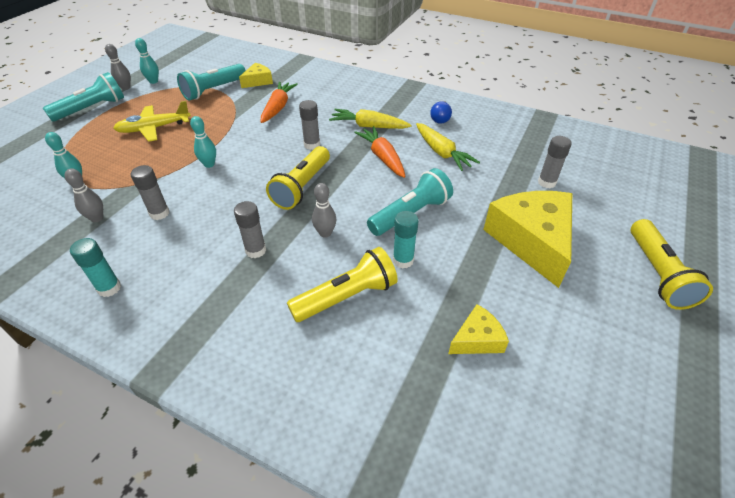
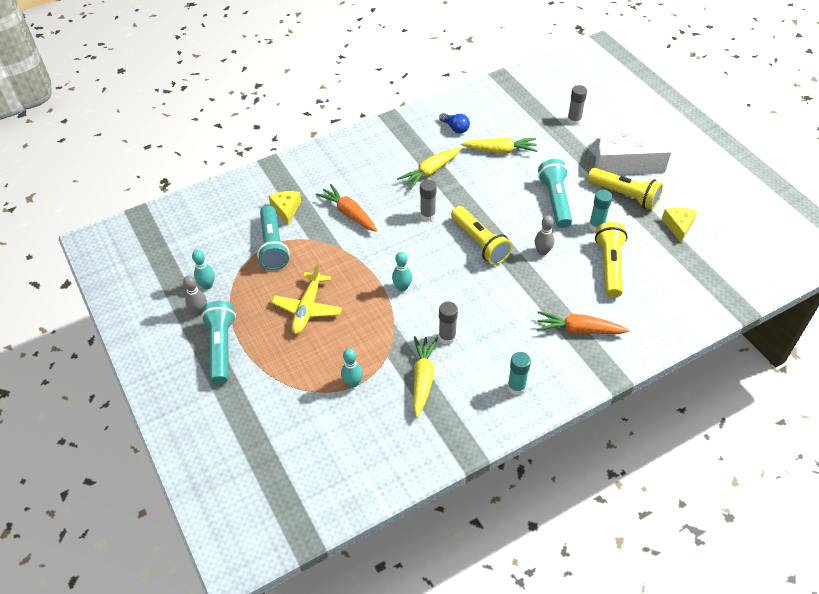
camera: 55 degrees left, 5 degrees up
(97, 218) = (423, 378): grey bowling pin -> yellow carrot
(255, 250) = (534, 294): grey glue stick -> none
(382, 157) = (479, 184): orange carrot -> orange carrot (579, 329)
(532, 241) = (621, 160): yellow cheese -> white cheese
(657, 274) = (681, 128): yellow flashlight -> yellow flashlight (624, 195)

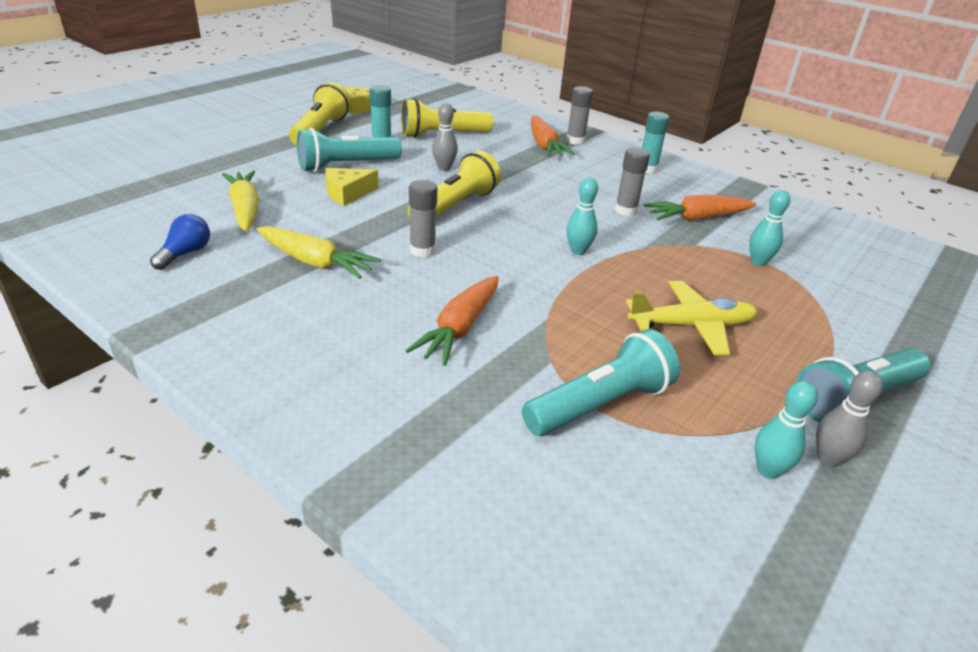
camera: 115 degrees left, 15 degrees down
(286, 209) = (493, 414): yellow cheese -> yellow cheese (347, 193)
(423, 378) = (697, 218): yellow carrot -> orange carrot
(574, 120) = (163, 162): grey glue stick -> grey glue stick (575, 141)
(621, 160) = (252, 133): white cheese -> none

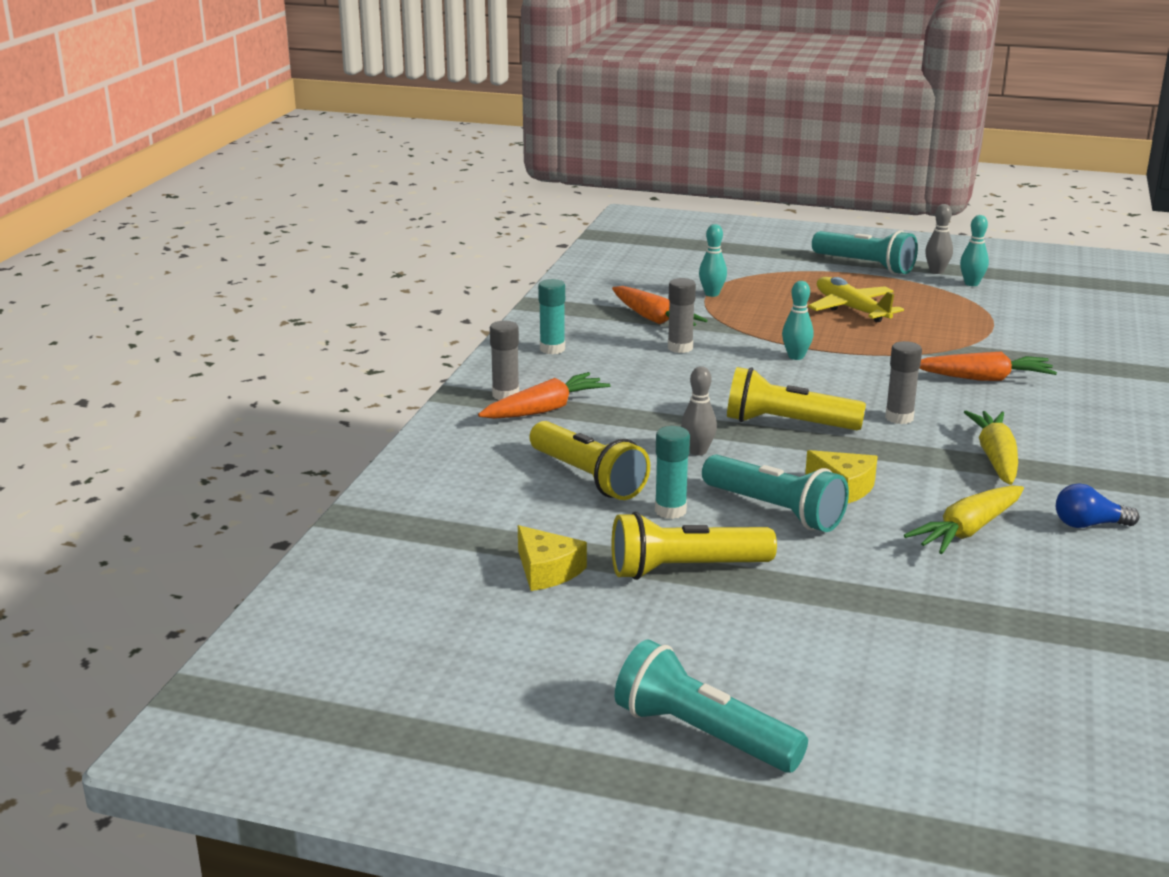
camera: 110 degrees left, 10 degrees down
(600, 404) = (988, 325): turquoise flashlight -> turquoise flashlight (703, 734)

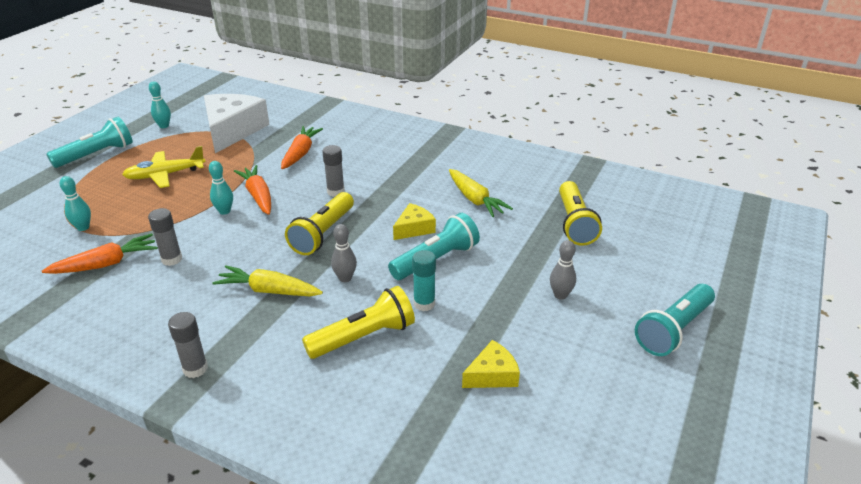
camera: 80 degrees left, 10 degrees up
(545, 409) = (238, 347): orange carrot -> orange carrot (258, 196)
(552, 349) = (121, 329): turquoise glue stick -> none
(685, 569) = (500, 309): yellow flashlight -> yellow flashlight (574, 223)
(936, 271) = (133, 132): grey bowling pin -> grey bowling pin (560, 295)
(995, 458) = (398, 173): yellow carrot -> yellow carrot (269, 290)
(1003, 324) = (232, 131): none -> white cheese
(1089, 525) = (477, 164): blue light bulb -> none

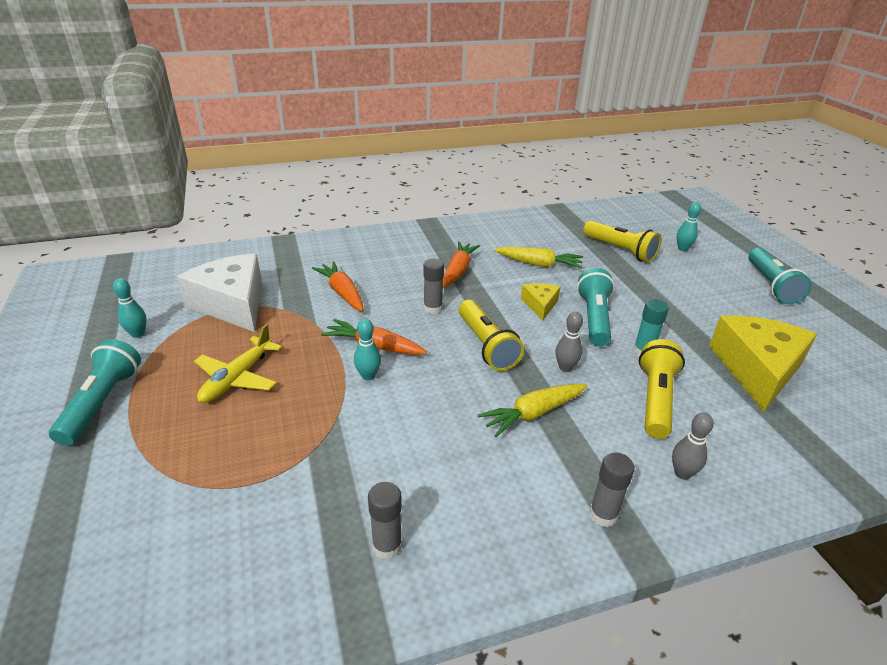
camera: 45 degrees left, 0 degrees up
(83, 227) = (242, 481): turquoise bowling pin -> turquoise bowling pin (682, 248)
(106, 264) = (344, 495): orange carrot -> orange carrot (458, 271)
(172, 259) = (402, 446): grey glue stick -> grey glue stick (387, 546)
(492, 375) = (757, 369): yellow cheese -> yellow cheese, size x2.06
(560, 295) = (694, 298): grey bowling pin -> grey bowling pin (682, 473)

